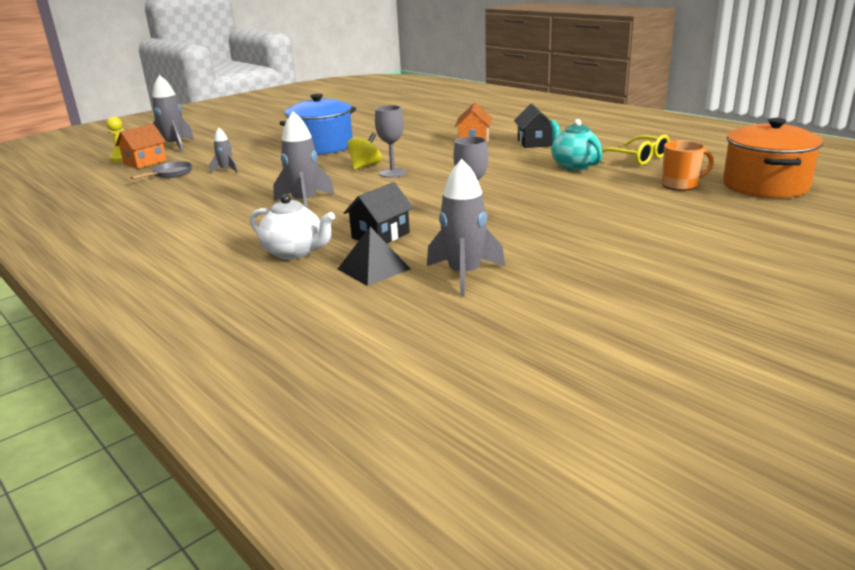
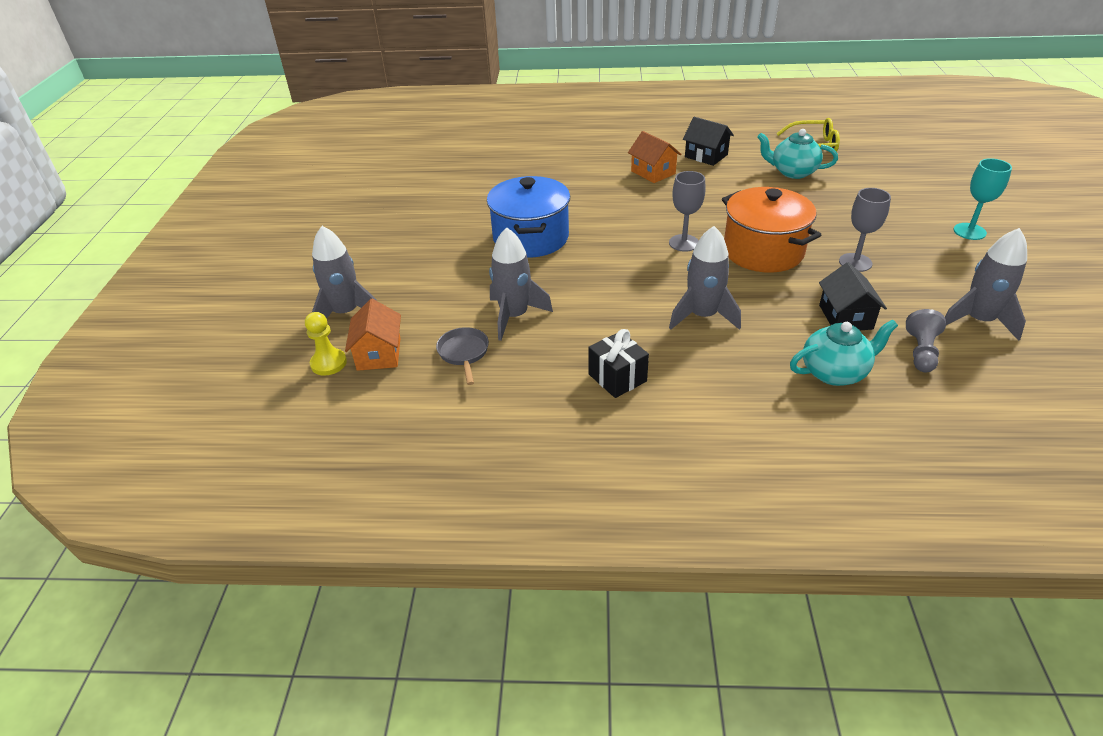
camera: 45 degrees left, 15 degrees up
(196, 207) = (617, 378): none -> black gift
(226, 170) = (514, 316): grey rocket -> grey rocket, size x1.83
(295, 252) = (835, 372): white teapot -> turquoise teapot
(365, 166) = (638, 245): yellow spinning top -> none
(373, 269) = (921, 352): black pyramid -> grey pawn
(622, 235) = (969, 231): none -> turquoise goblet
(680, 185) = (896, 164): orange mug -> none
(765, 186) = (937, 144): orange pot -> orange pot (763, 251)

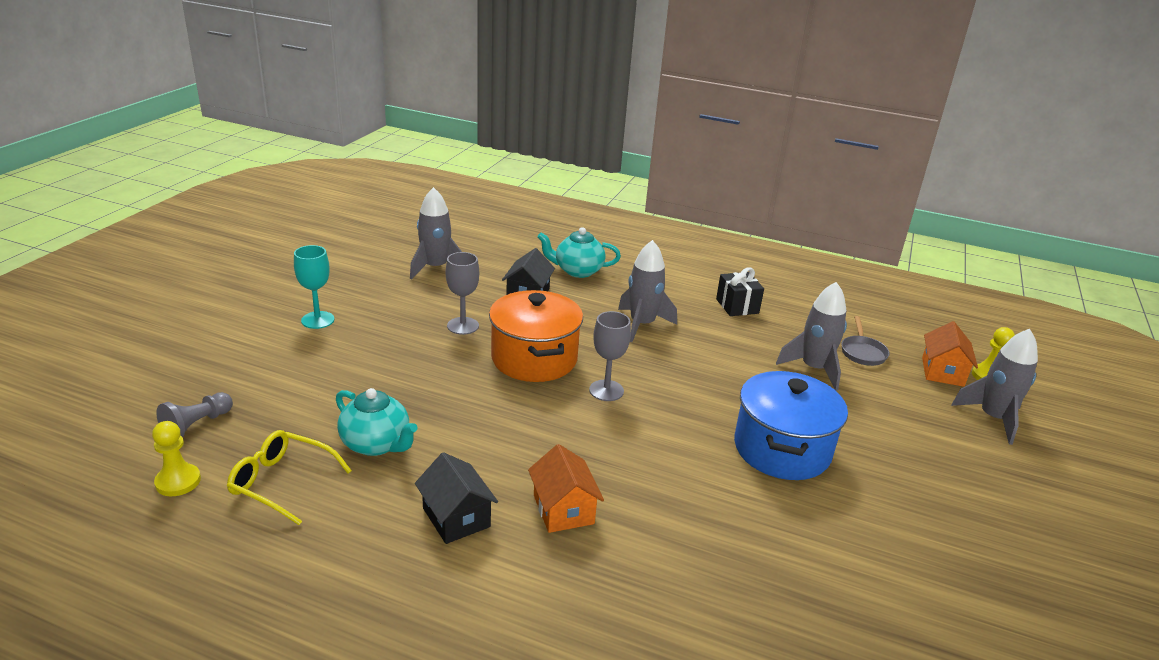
camera: 165 degrees left, 10 degrees down
(862, 134) = (178, 481): none -> yellow pawn
(921, 352) = (504, 265): grey pawn -> grey pawn (197, 425)

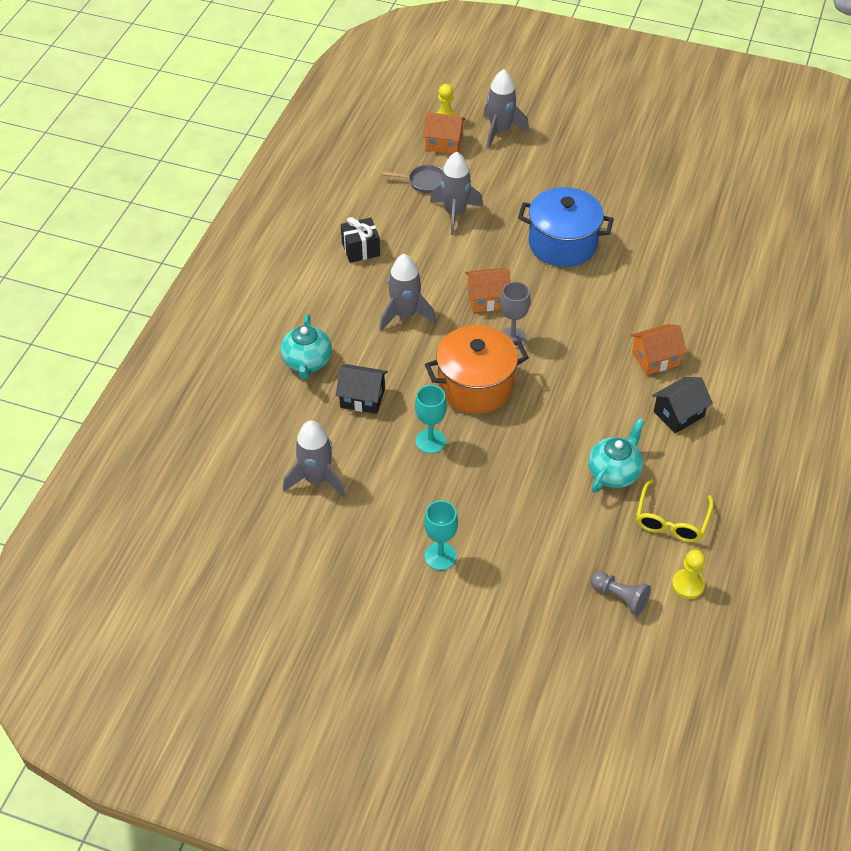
camera: 90 degrees left, 20 degrees up
(463, 326) = (430, 441): grey goblet -> turquoise goblet
(670, 379) = (487, 299): none -> orange house

